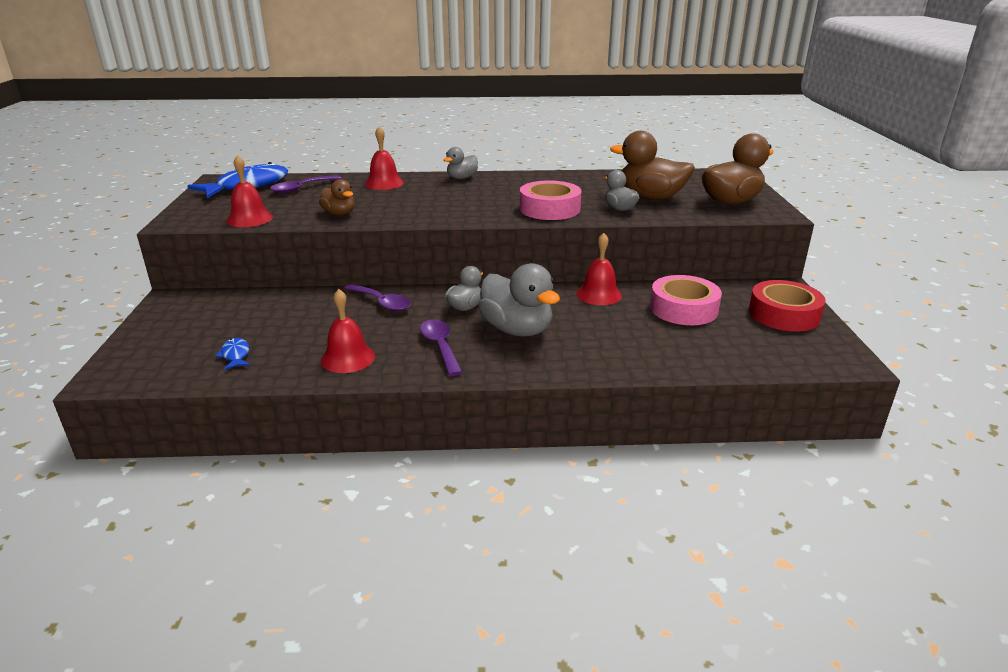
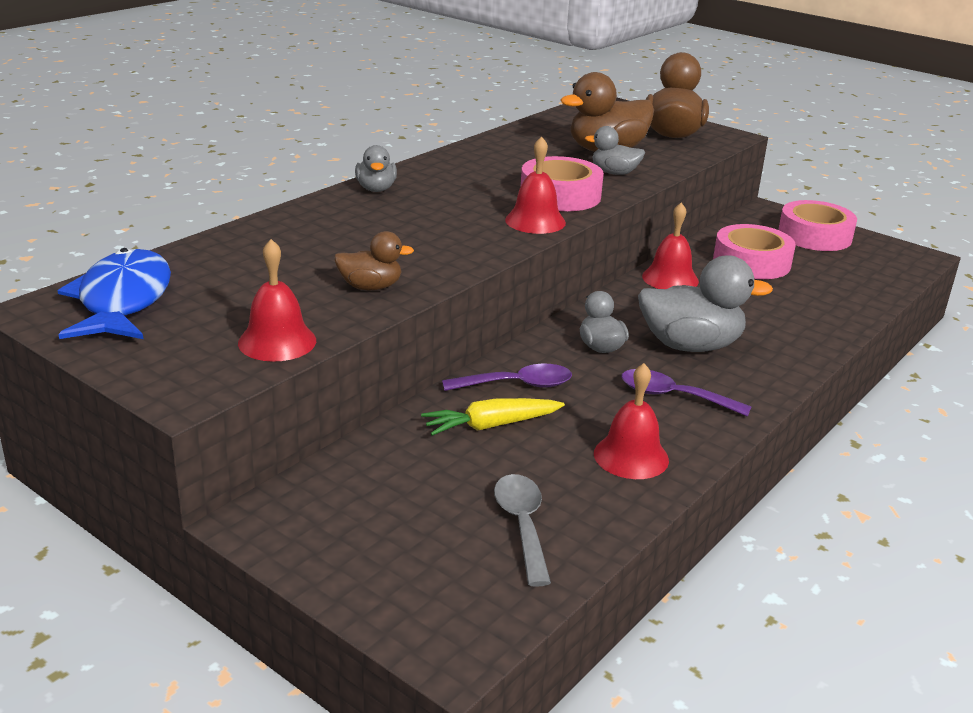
camera: 50 degrees left, 0 degrees up
(235, 355) = (522, 526): blue fish -> grey spoon
(301, 188) = (216, 274): purple spoon -> none
(327, 312) = (491, 425): none -> yellow carrot
(384, 183) = (305, 227): red bell -> red bell (535, 221)
(783, 314) = (814, 235): red tape -> pink tape

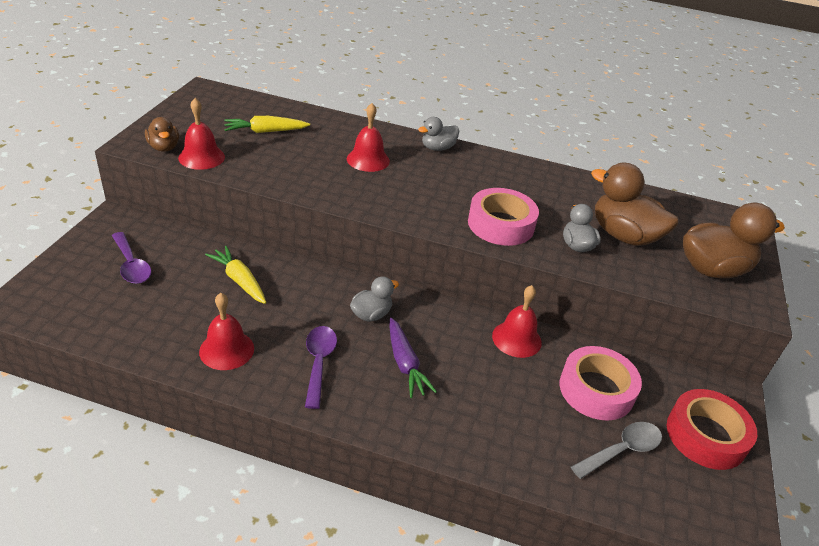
camera: 65 degrees right, 10 degrees up
(123, 301) = (225, 106): blue fish -> none
(238, 283) = (265, 131): none -> yellow carrot
(370, 287) = (287, 173): brown duck -> brown duck (164, 147)
(516, 385) = (295, 283): purple spoon -> purple spoon (131, 265)
(522, 526) = (132, 312): grey spoon -> grey spoon (622, 450)
(535, 221) = (440, 219): red bell -> red bell (368, 160)
(690, 345) = (405, 364): grey duck -> purple carrot
(814, 235) = (706, 436): pink tape -> red tape

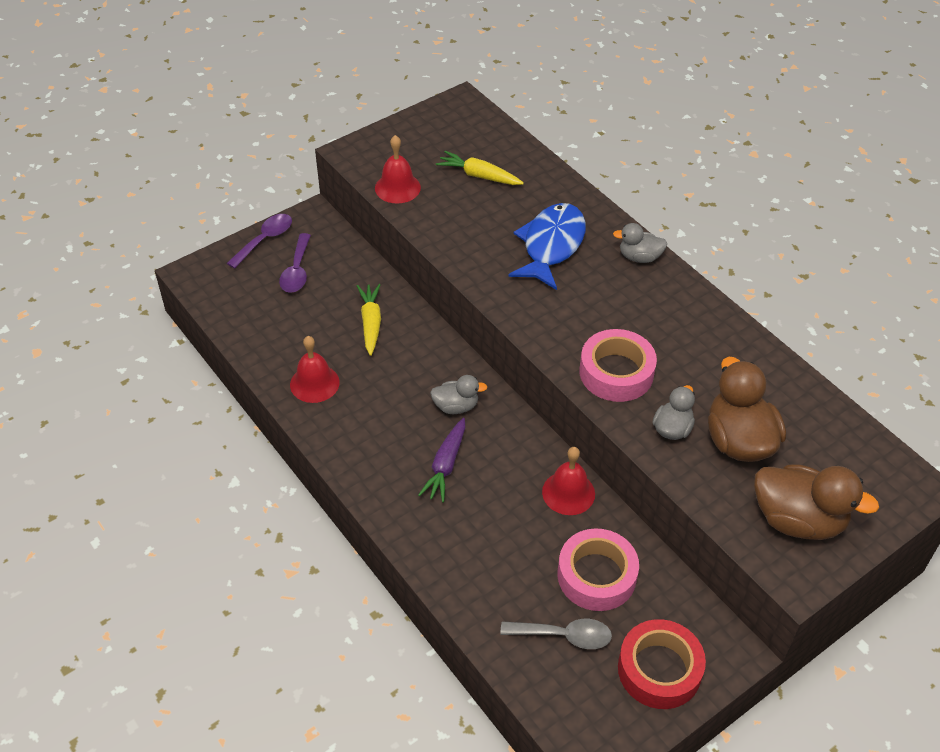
camera: 40 degrees right, 10 degrees up
(164, 147) = (373, 165): brown duck -> none
(319, 363) = (376, 429): purple spoon -> purple spoon (265, 240)
(368, 160) = (551, 246): red bell -> blue fish

